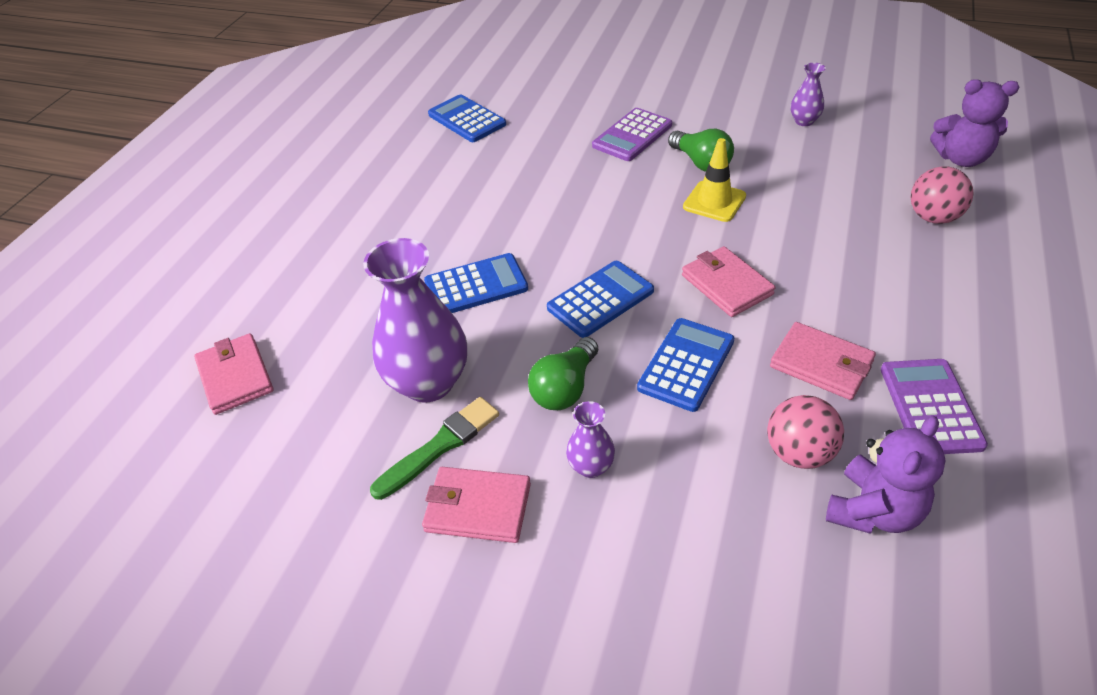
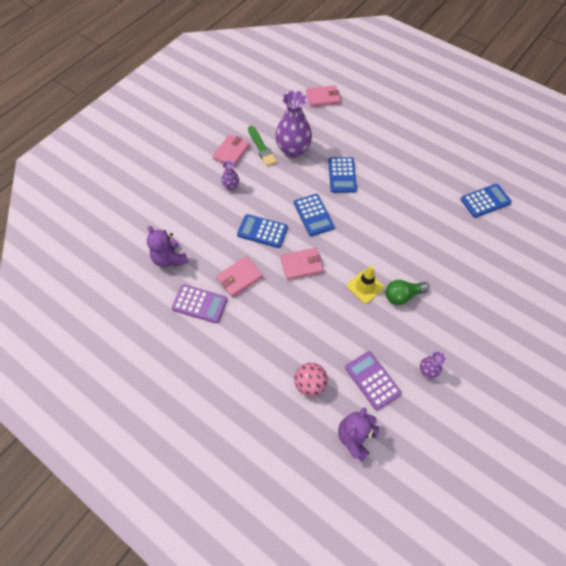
camera: 105 degrees right, 15 degrees up
(565, 388) = (270, 189): green light bulb -> none
(632, 135) = (442, 273): purple calculator -> purple calculator (372, 380)
(686, 364) = (262, 231): blue calculator -> blue calculator turned 150 degrees clockwise
(799, 452) = (203, 249): pink ball -> none

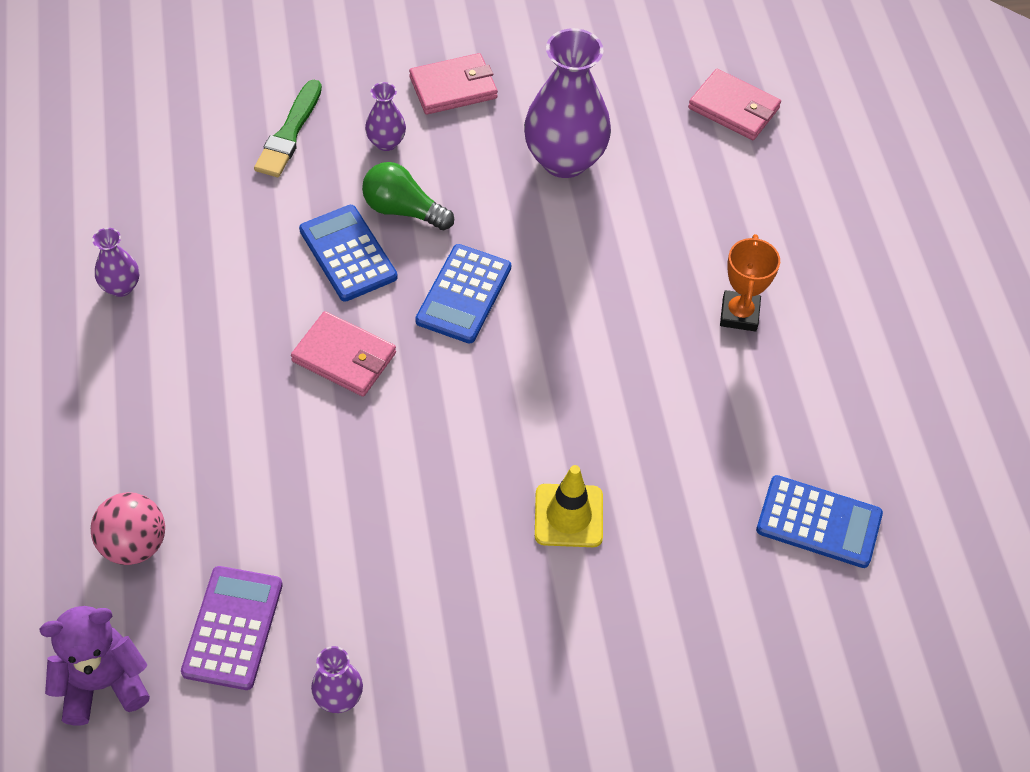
camera: 40 degrees right, 5 degrees down
(170, 259) = (158, 184): purple teddy bear -> none
(199, 304) = (121, 287): purple calculator -> purple vase
(239, 278) = (225, 296): pink wallet -> none
(261, 147) = (514, 116): green brush -> green brush (289, 133)
(342, 175) = (598, 267): blue calculator -> none
(365, 287) = (404, 478): yellow traffic cone -> yellow traffic cone (568, 516)
(396, 158) = (739, 314): none -> orange trophy
(402, 295) = (450, 547): green light bulb -> green light bulb (403, 210)

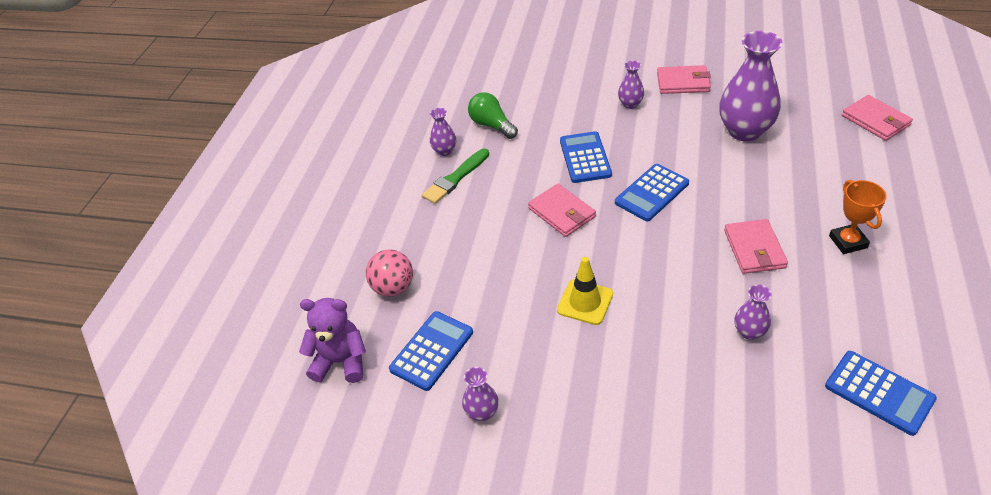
camera: 30 degrees right, 10 degrees down
(233, 628) = (432, 351): purple calculator -> blue calculator
(289, 133) = (573, 91): green brush -> green brush (455, 178)
(403, 210) = (628, 141): green light bulb -> green light bulb (492, 125)
(568, 516) = (681, 340): yellow traffic cone -> yellow traffic cone (585, 302)
(625, 354) = (754, 249): none -> pink wallet
(650, 480) = (749, 332): none -> purple vase
(739, 314) = (848, 242): orange trophy -> orange trophy turned 45 degrees counterclockwise

